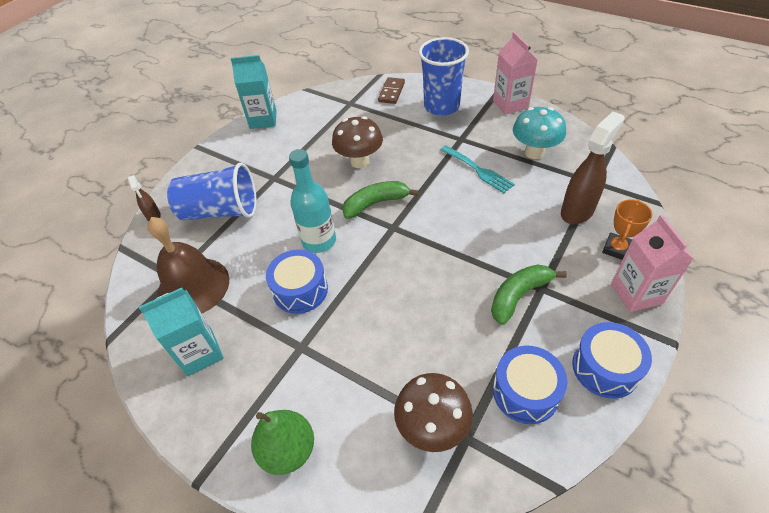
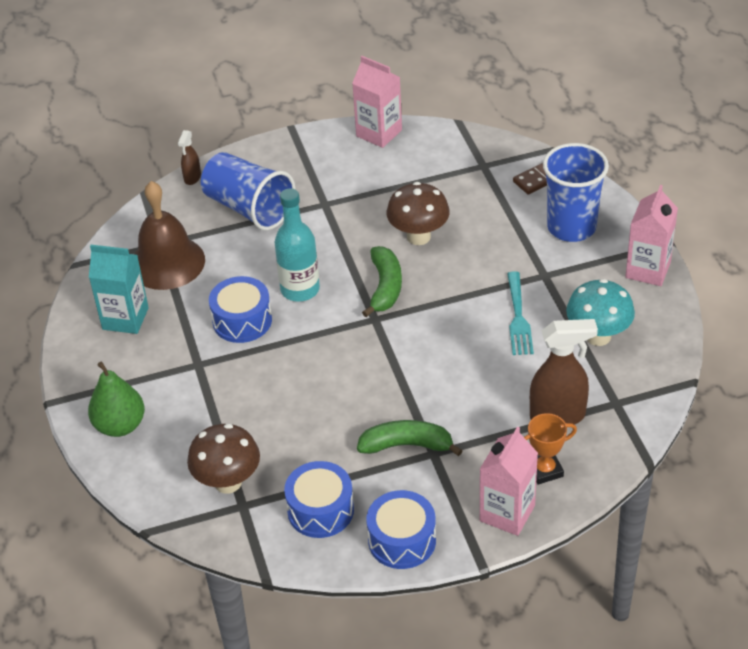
camera: 40 degrees right, 5 degrees down
(263, 119) = (379, 133): turquoise carton -> pink carton
(375, 203) = (385, 287): green banana -> green banana turned 75 degrees clockwise

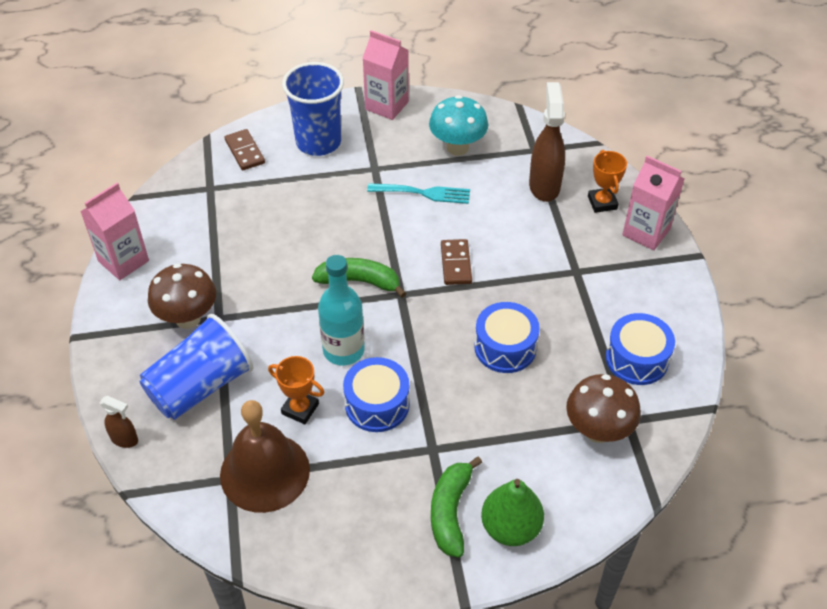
camera: 85 degrees left, 5 degrees up
(125, 318) = (346, 518): turquoise carton -> none
(232, 272) = (300, 409): none -> orange trophy
(402, 540) = (673, 304): blue drum -> blue drum (505, 347)
(407, 445) = (565, 288): green banana -> green banana (450, 512)
(418, 236) = (295, 248): brown mushroom -> brown mushroom (188, 318)
(423, 355) = (456, 264): none -> brown domino

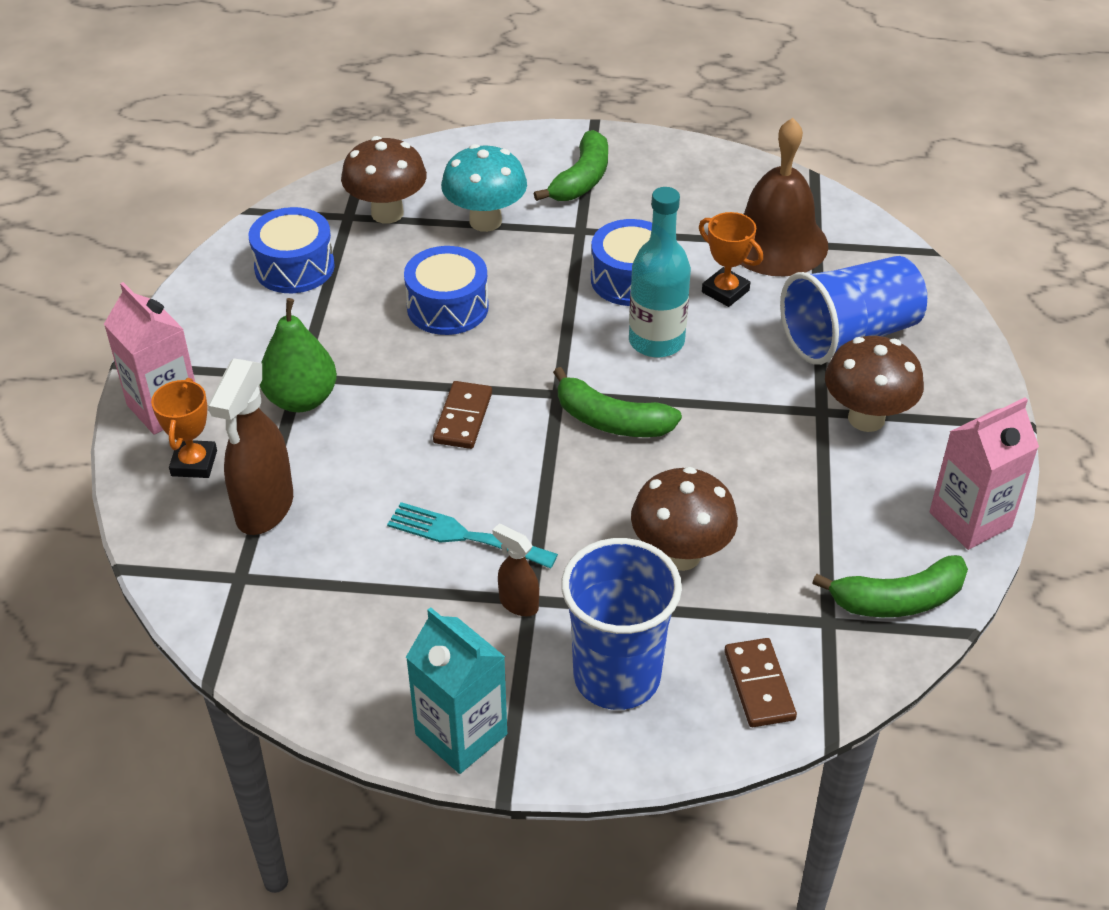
camera: 165 degrees left, 5 degrees down
(125, 439) = (943, 299): brown spray bottle -> brown spray bottle (518, 603)
(170, 206) = (898, 600): none -> green banana
(297, 207) = (680, 555): none -> brown mushroom
(386, 105) = (461, 734): pink carton -> turquoise carton
(457, 147) = (369, 610): turquoise mushroom -> turquoise mushroom (485, 221)
(510, 527) = (525, 159): green pear -> green pear (301, 399)

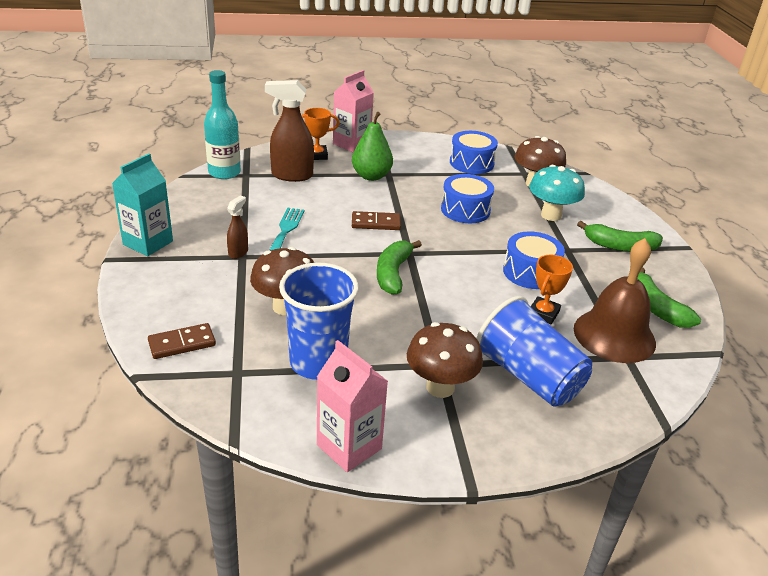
camera: 75 degrees right, 10 degrees down
(616, 676) = (187, 289): blue cup -> blue cup (318, 363)
(656, 341) = (475, 286): turquoise bottle -> turquoise bottle (224, 172)
(898, 600) = (260, 406): green banana -> green banana (655, 308)

